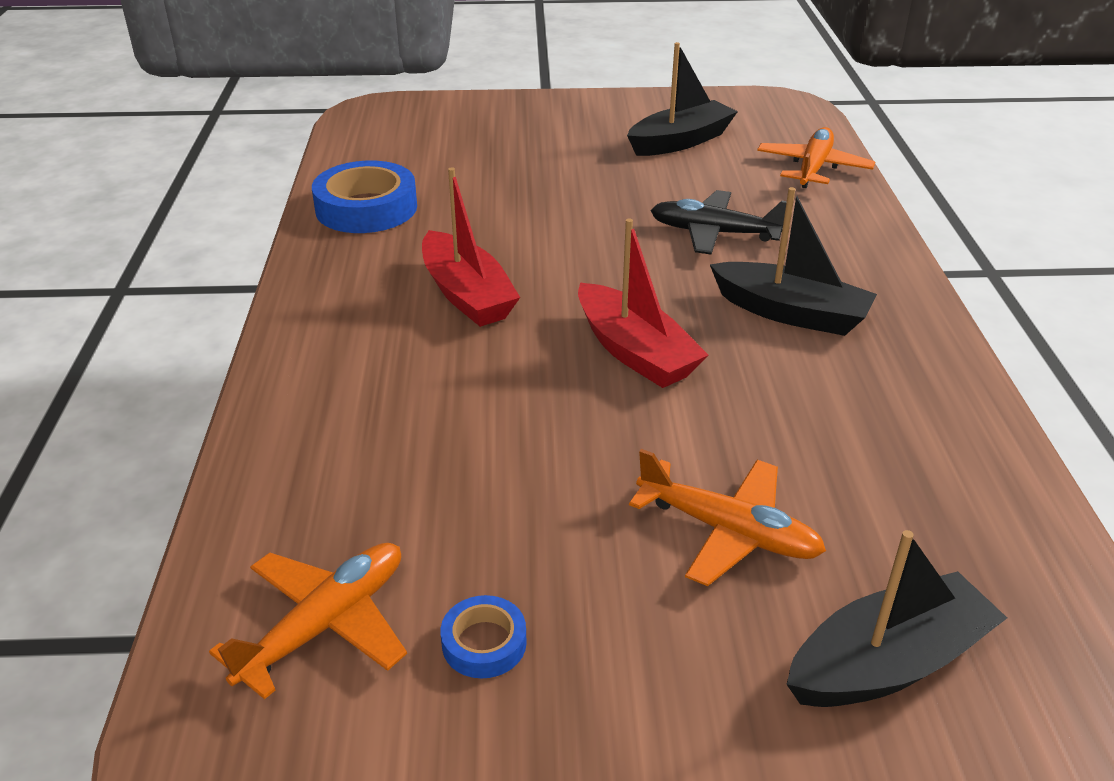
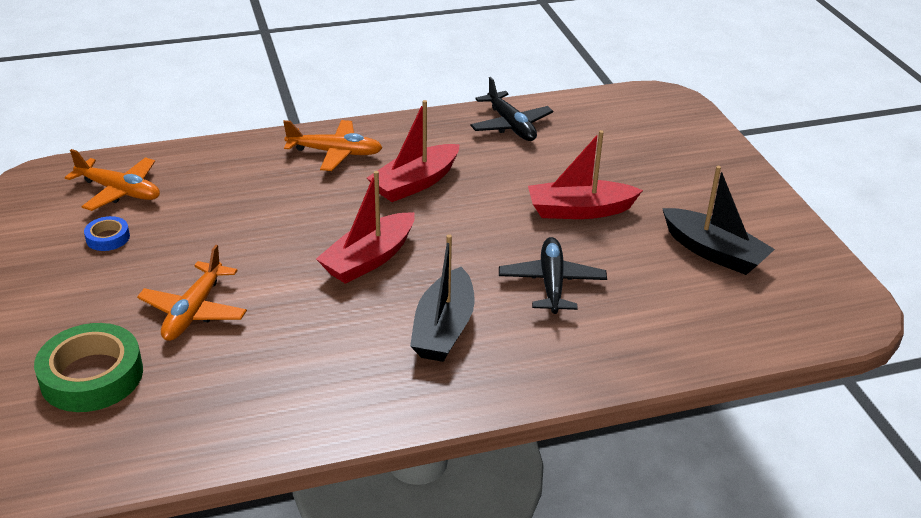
camera: 75 degrees right, 0 degrees up
(366, 208) = (511, 125): blue tape -> black plane
(579, 195) = (579, 210): none -> red boat
(813, 168) = (709, 335): orange plane -> orange plane (335, 153)
(888, 663) = (92, 376): black boat -> green tape

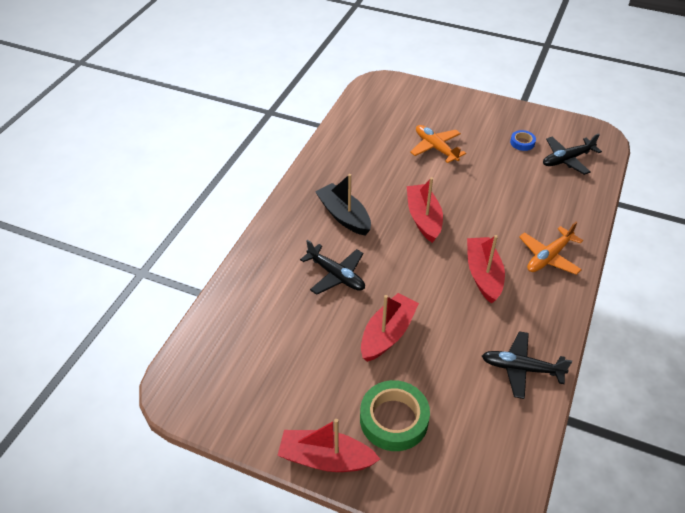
camera: 130 degrees right, 10 degrees up
(92, 376) = (418, 110): green tape -> green tape (394, 419)
(120, 191) = (567, 159): orange plane -> black plane
(713, 252) = (287, 369): black boat -> none
(752, 186) = (326, 458): none -> red boat

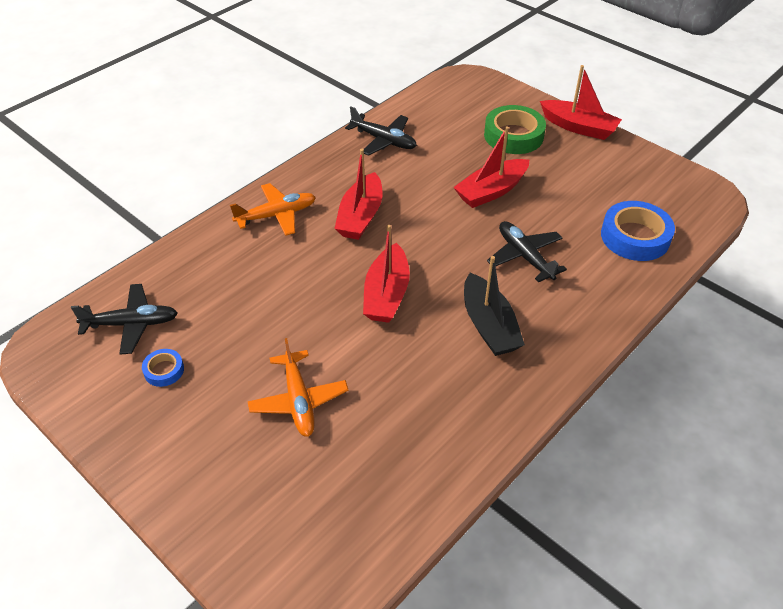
camera: 160 degrees left, 0 degrees up
(248, 320) = (635, 237): none -> blue tape

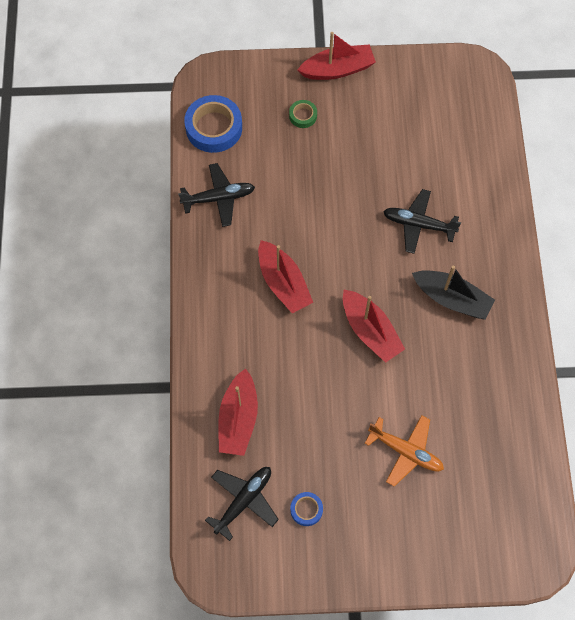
camera: 45 degrees left, 20 degrees up
(277, 215) = (227, 332): orange plane -> none
(491, 191) = (342, 184): red boat -> red boat (238, 419)
(513, 135) = (303, 116): green tape -> green tape, size x0.50
(635, 237) = (465, 149): blue tape -> blue tape (214, 127)

